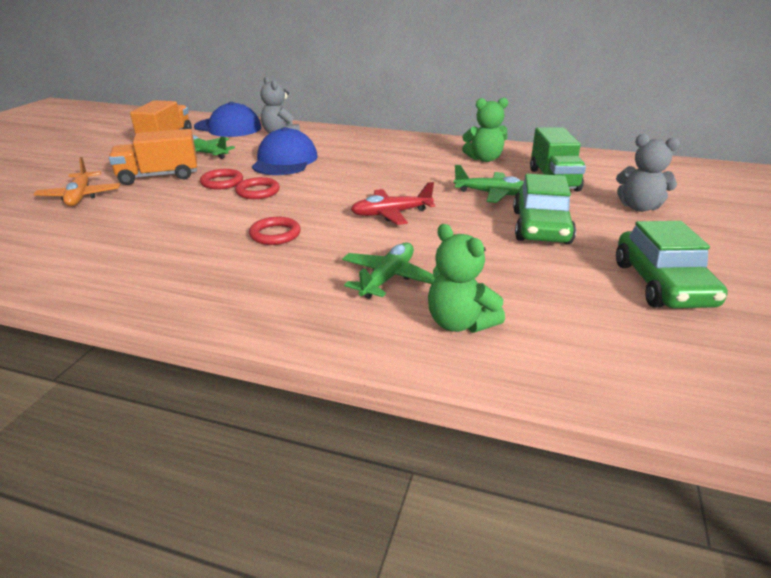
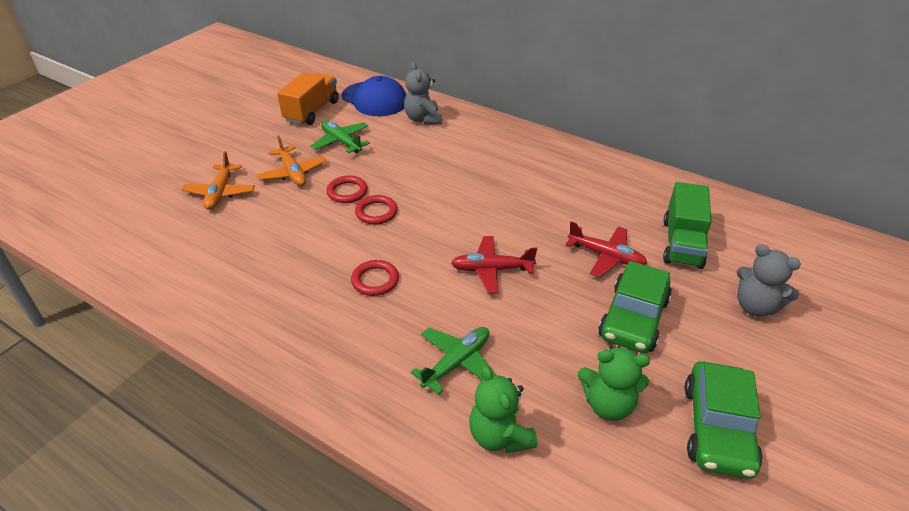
camera: 15 degrees right, 10 degrees up
(159, 176) = (293, 173): orange truck -> orange plane
(285, 161) = (415, 166): blue cap -> none
(484, 159) = (621, 195): green teddy bear -> green teddy bear (608, 404)
(493, 194) = (606, 256): green plane -> red plane

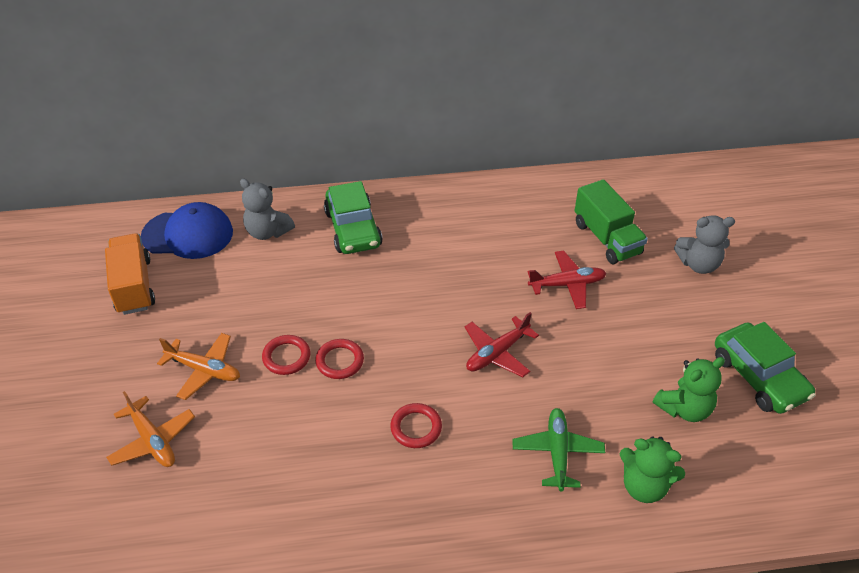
camera: 40 degrees left, 5 degrees up
(341, 142) = (213, 305): green plane -> none
(633, 318) = (635, 327): green car -> green car (353, 229)

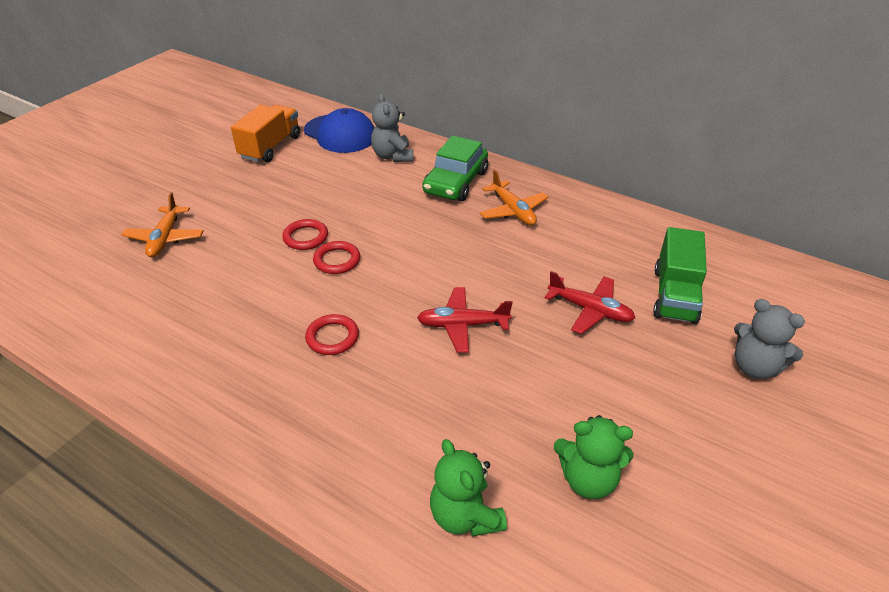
camera: 40 degrees right, 5 degrees down
(204, 370) = (246, 216): orange plane -> orange plane (513, 211)
(557, 452) = (420, 431): green plane -> none
(759, 377) = (710, 507): green car -> none

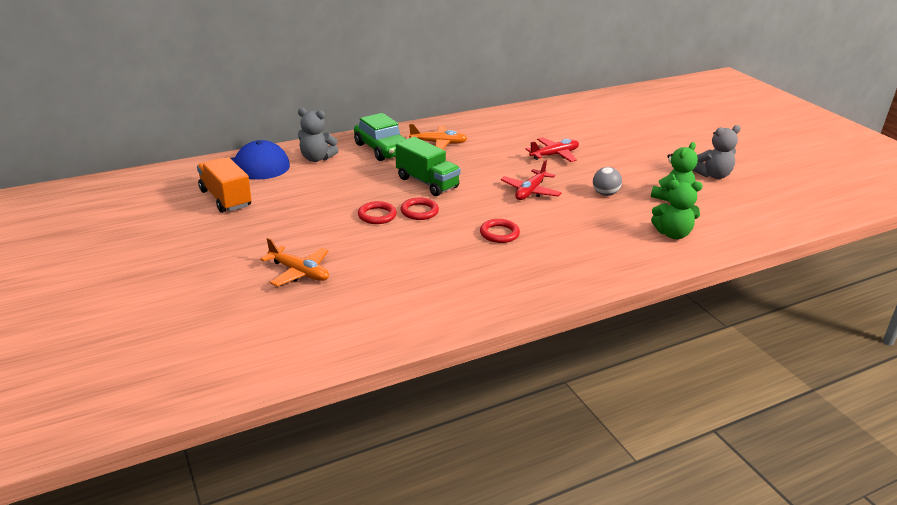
camera: 60 degrees left, 10 degrees down
(524, 398) = (605, 194): none -> grey ball
(674, 295) = (565, 132): green truck -> green truck (427, 183)
(755, 367) = (632, 135): grey teddy bear -> grey teddy bear (713, 175)

